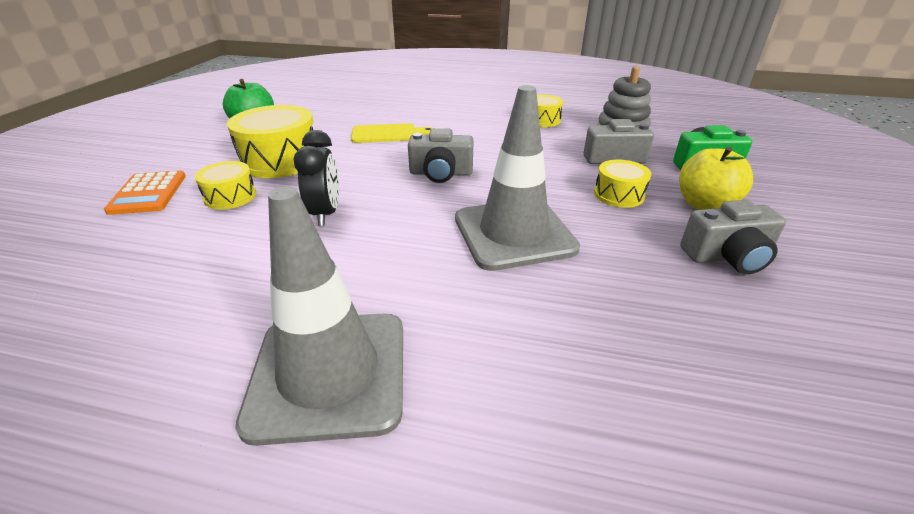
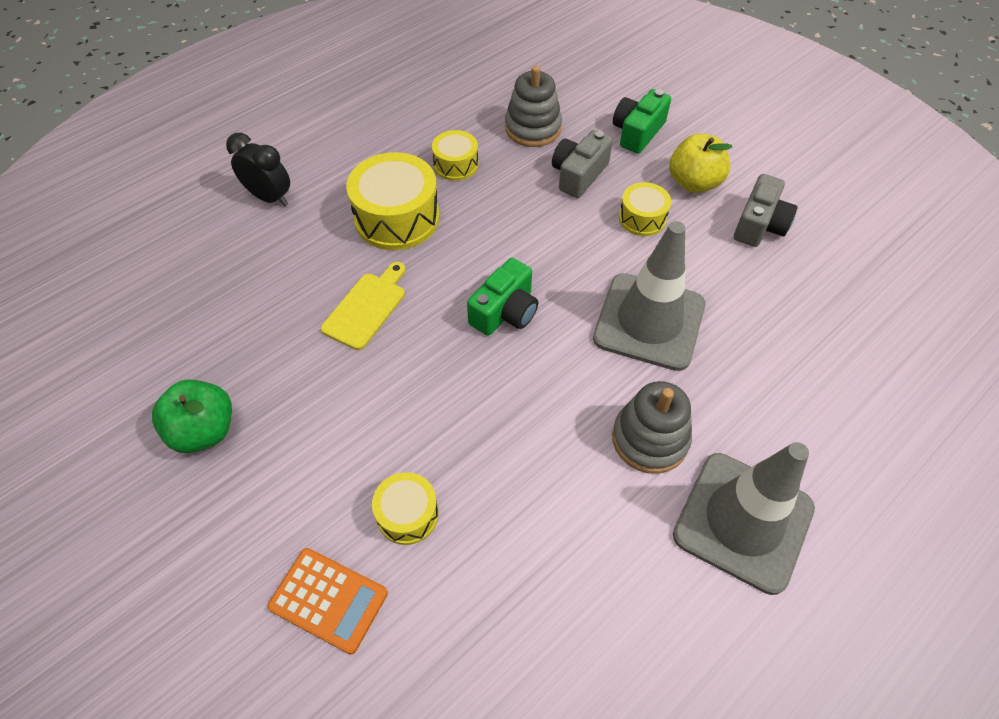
camera: 55 degrees left, 20 degrees up
(280, 160) = (348, 437): yellow drum -> yellow drum (397, 218)
(325, 213) = (514, 440): black clock -> black clock (269, 197)
(383, 276) = (650, 439): none -> grey stacking toy
(441, 173) = (505, 312): grey camera -> green camera

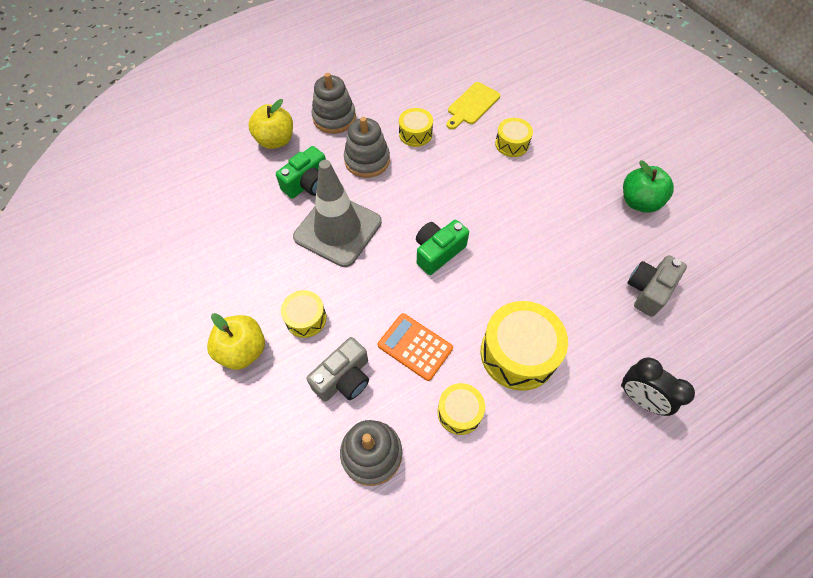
camera: 170 degrees left, 5 degrees up
(328, 600) = (551, 116): orange calculator -> orange calculator (415, 347)
(367, 307) = (541, 270): yellow cutting board -> yellow cutting board (472, 105)
(584, 508) = (415, 134): none -> yellow drum
(637, 132) = (265, 427): green camera -> green camera (307, 183)
(743, 521) = (334, 118): grey traffic cone -> grey stacking toy
(759, 225) = (213, 296): grey camera -> grey camera (648, 290)
(818, 454) = (275, 140): none -> yellow apple

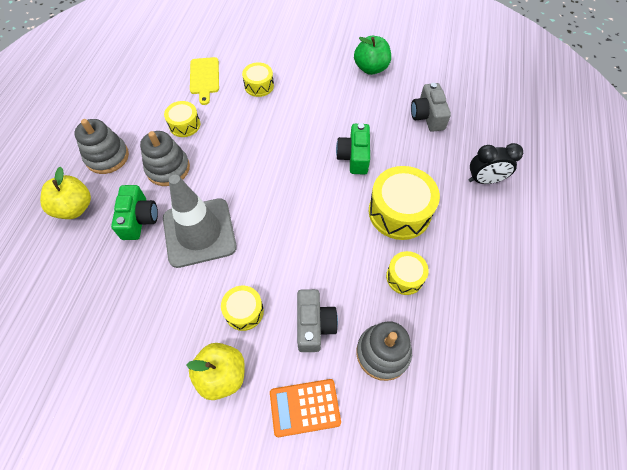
camera: 45 degrees left, 0 degrees up
(415, 347) = (336, 263): orange calculator -> orange calculator (305, 407)
(438, 252) = (286, 191): green camera -> green camera (354, 156)

